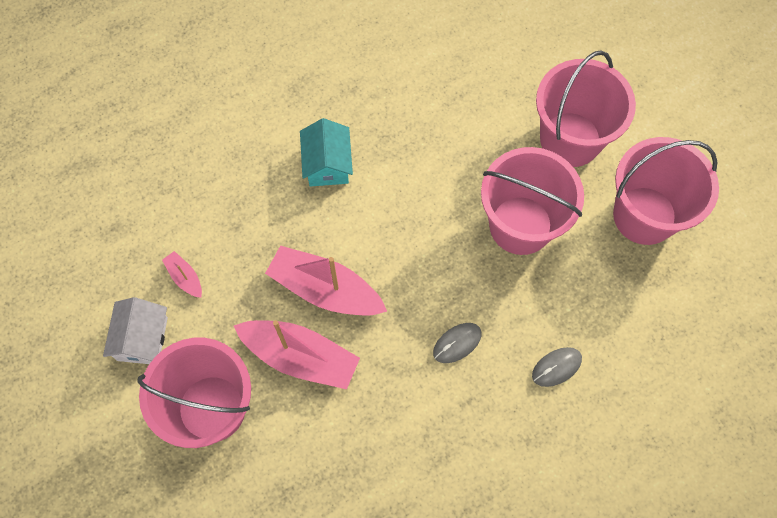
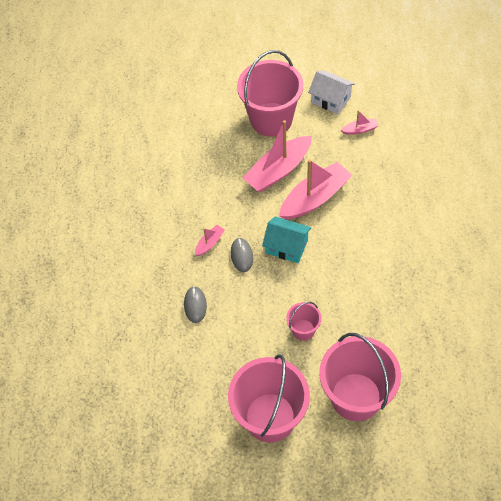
camera: 120 degrees right, 10 degrees down
(327, 164) = (406, 231): turquoise house -> turquoise house (287, 246)
(459, 394) = (210, 243): none -> pink boat
(520, 225) = (303, 330): pink bucket -> pink bucket, size x0.47

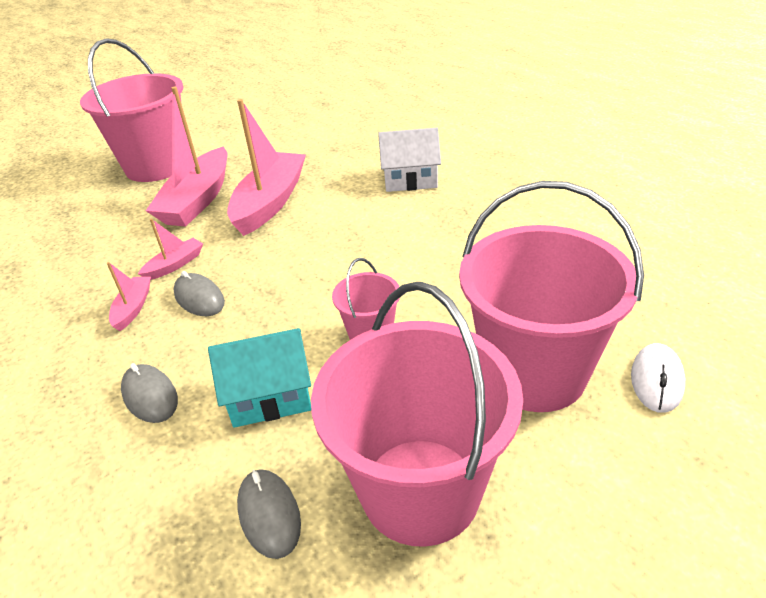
camera: 35 degrees left, 20 degrees down
(212, 391) = (269, 514): none -> grey mouse
(287, 246) = (266, 259): turquoise house -> turquoise house (270, 395)
(331, 99) = (225, 129): white house -> white house (410, 179)
(360, 130) = (281, 136): pink boat -> pink boat (175, 265)
(402, 434) = (657, 380): none -> white mouse

